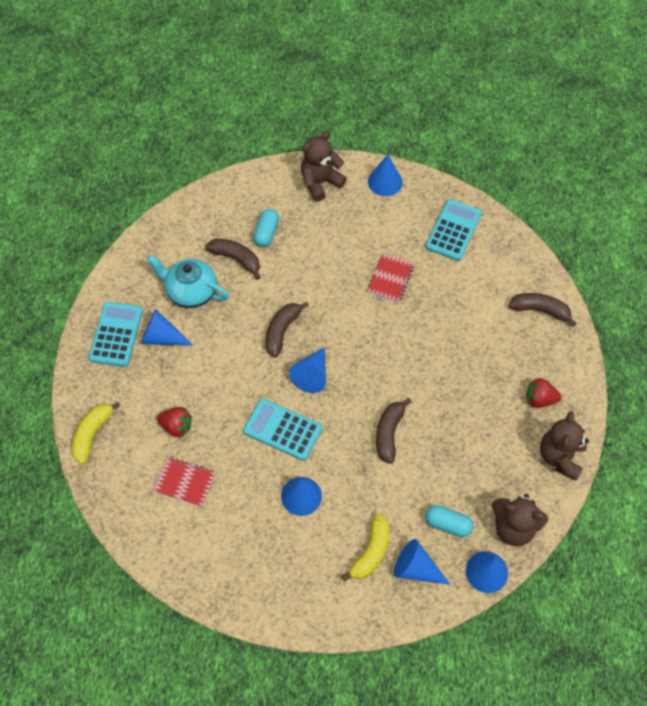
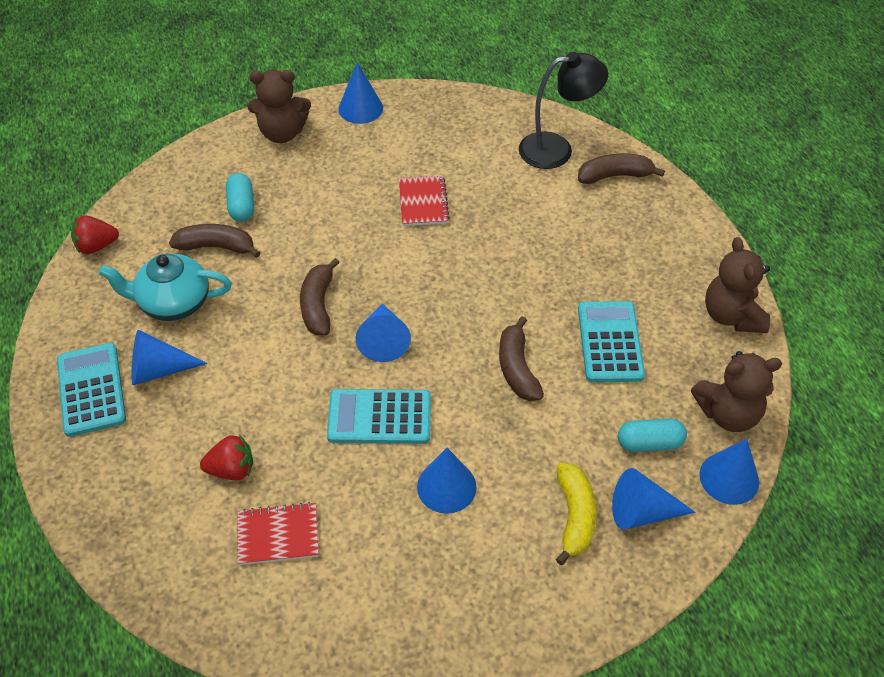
camera: 25 degrees left, 10 degrees down
(92, 434) = (112, 527): yellow banana -> none
(320, 182) = (282, 133): brown teddy bear -> brown teddy bear turned 120 degrees counterclockwise
(453, 230) = (468, 130): turquoise calculator -> turquoise calculator (610, 342)
(509, 271) = (557, 149): none -> black lamp
(539, 399) = (671, 265): red strawberry -> red strawberry (96, 246)

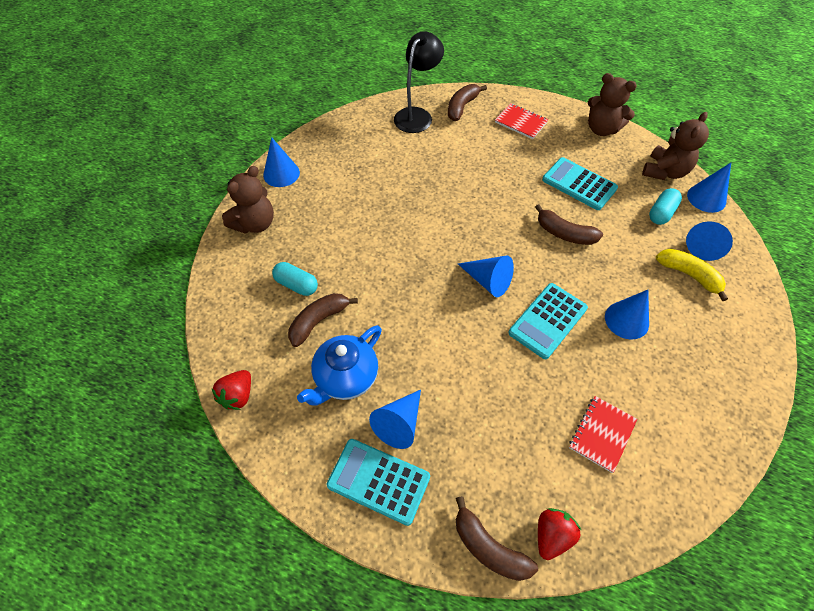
camera: 50 degrees left, 5 degrees up
(173, 303) = (345, 378): turquoise teapot -> blue teapot
(232, 469) = (527, 429): red strawberry -> red strawberry (552, 535)
(318, 305) = (427, 296): brown banana -> brown banana (488, 547)
(423, 202) = (395, 194): red notebook -> red notebook (521, 122)

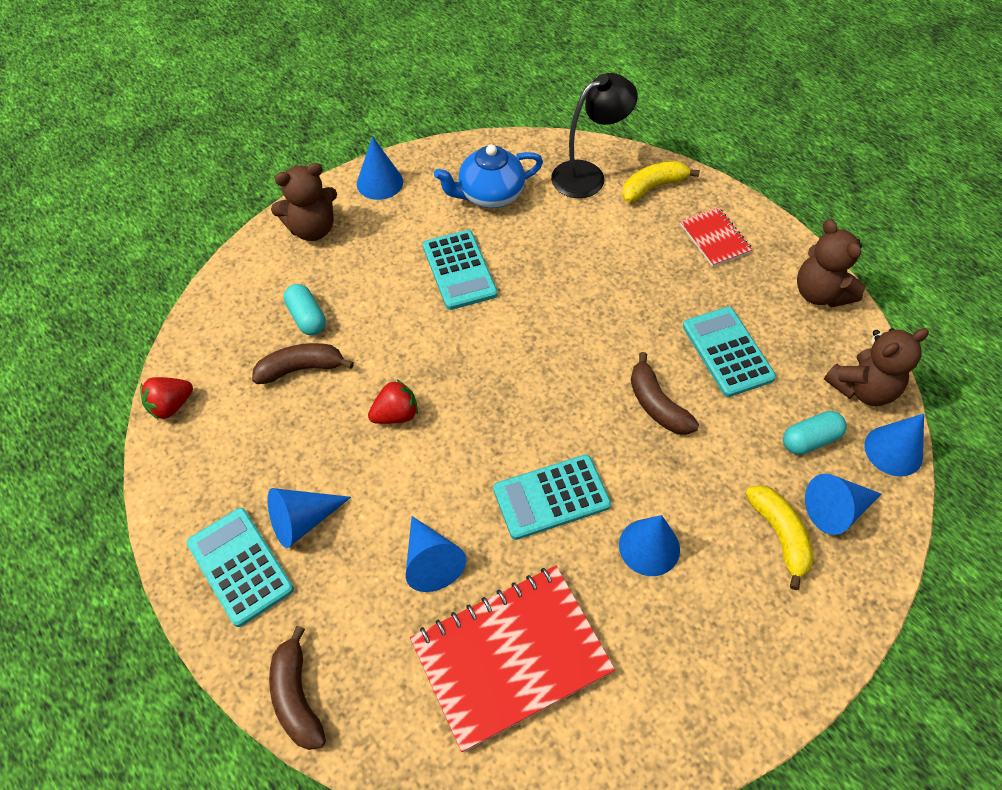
camera: 30 degrees right, 0 degrees up
(345, 378) = (284, 443): blue teapot -> blue teapot (489, 195)
(380, 207) = (459, 270): none -> turquoise calculator
(462, 107) = (653, 187): brown banana -> yellow banana
(488, 281) = (517, 416): blue cone -> blue cone (431, 561)
(552, 535) = (370, 726): red strawberry -> red strawberry (396, 414)
(602, 434) = (511, 656): red notebook -> red notebook, size x1.98

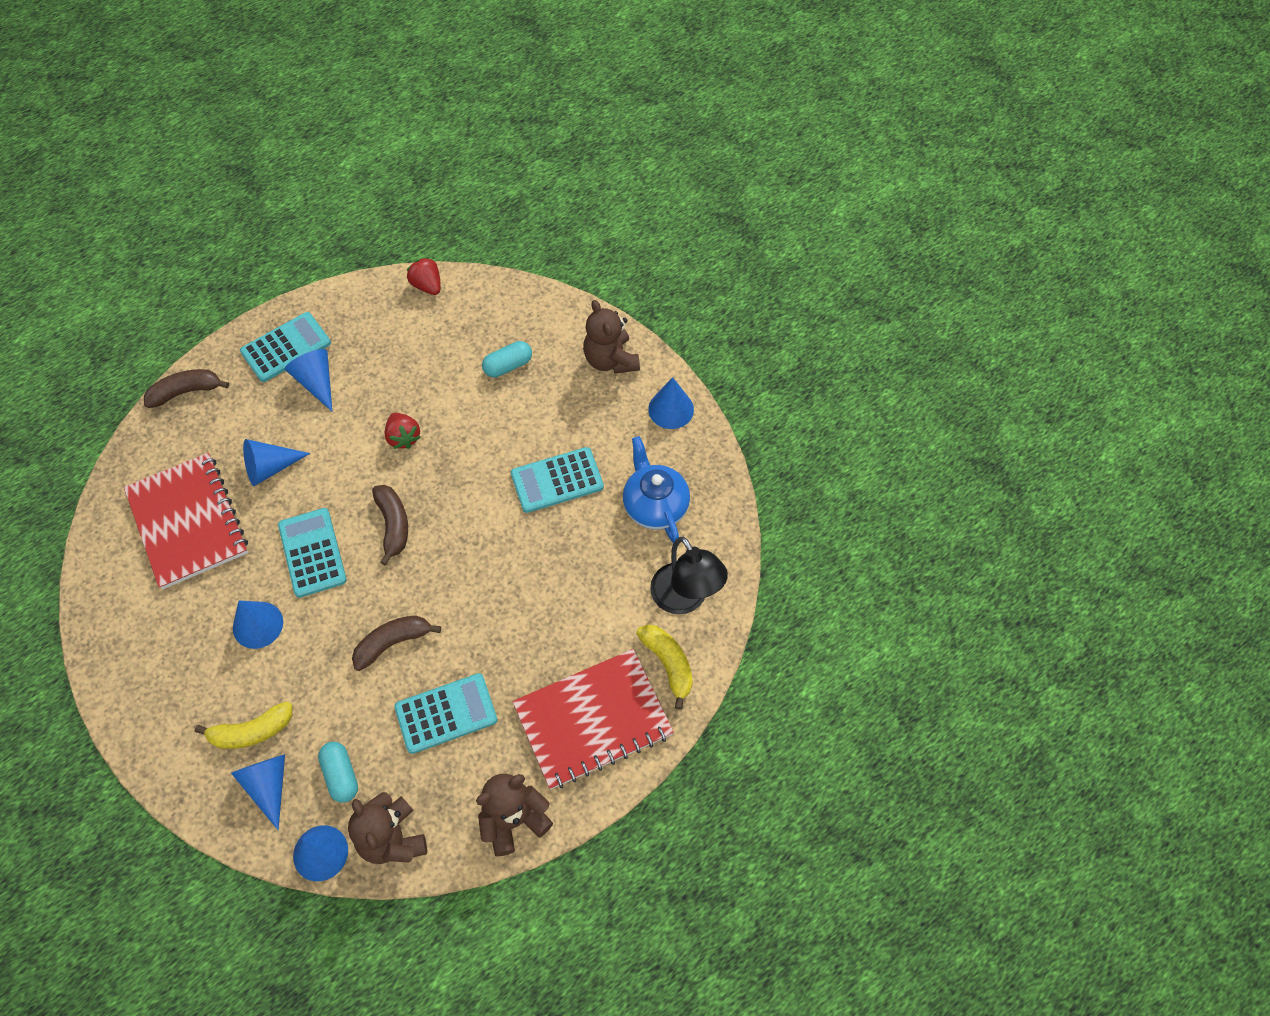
camera: 90 degrees right, 5 degrees up
(301, 368) = (455, 367): brown banana -> brown banana (393, 525)
(715, 238) = (593, 720): red notebook -> red notebook, size x1.98

